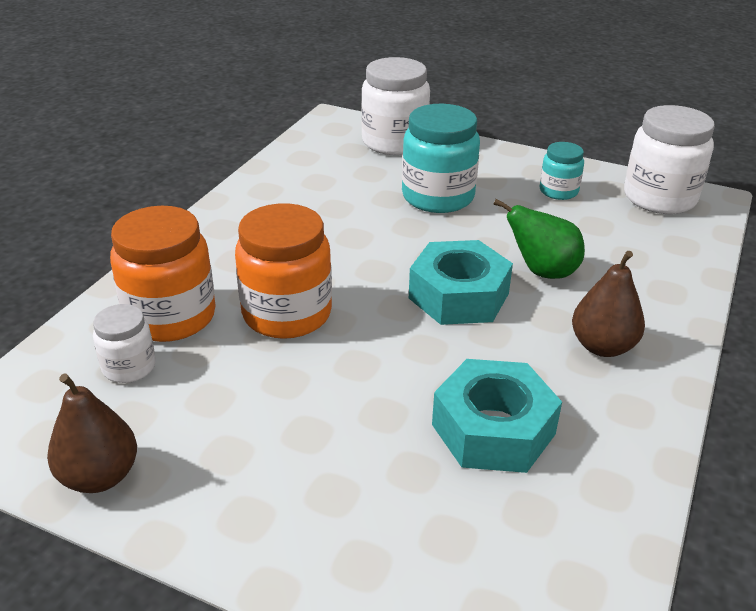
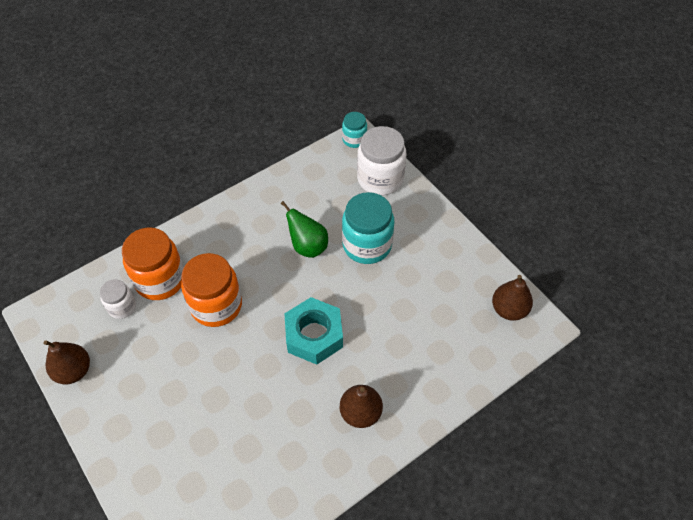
camera: 30 degrees right, 20 degrees up
(493, 429) = (258, 437): turquoise nut -> none
(542, 272) = (376, 339): green pear -> green pear (308, 246)
(558, 191) = (447, 273): turquoise jar -> turquoise jar (354, 139)
(659, 198) = (508, 309): white jar -> brown pear

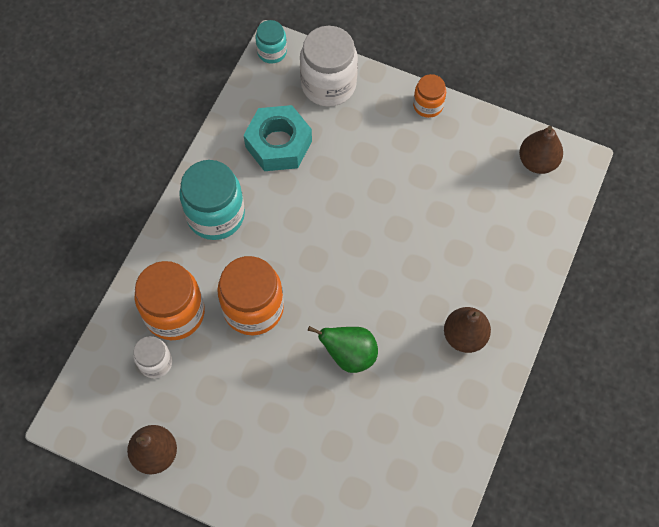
camera: 30 degrees left, 10 degrees up
(308, 246) = (303, 197): green pear -> green pear (349, 355)
(314, 335) = (372, 286): turquoise nut -> turquoise nut (278, 144)
(367, 245) = (362, 165): turquoise jar -> turquoise jar (216, 215)
(446, 227) = (428, 105): none -> orange jar

